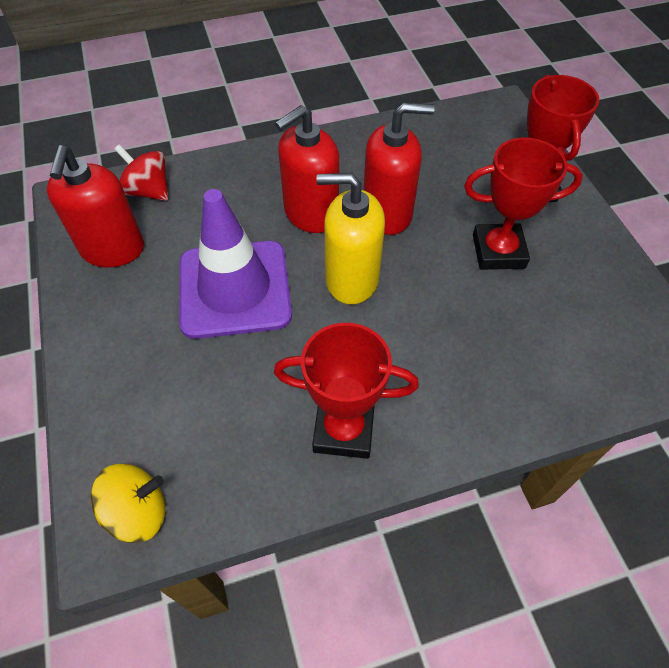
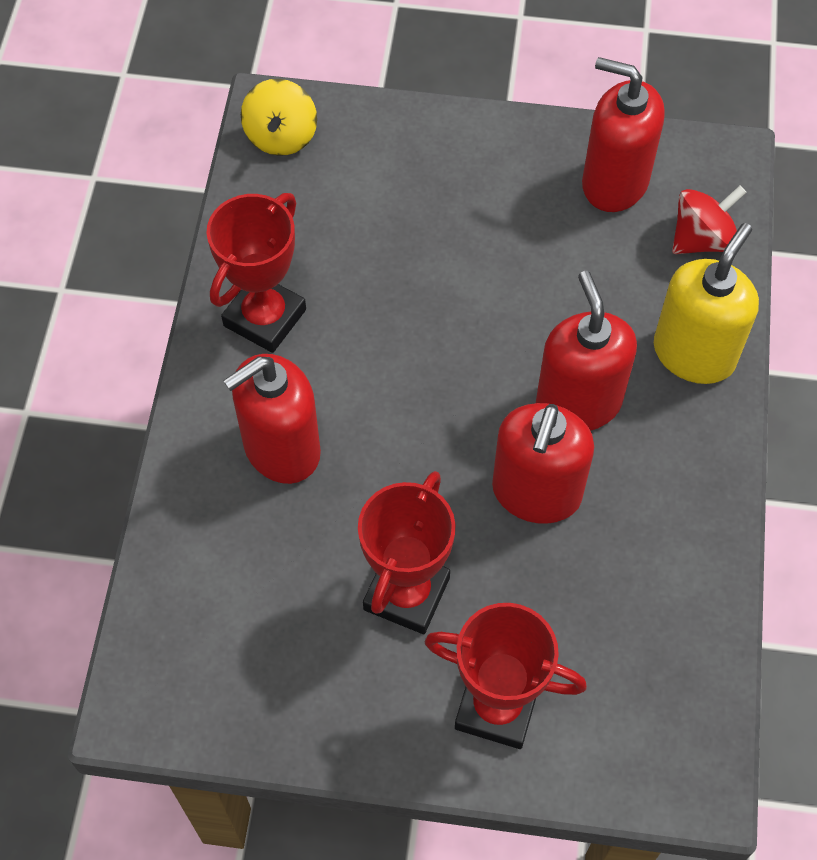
camera: 115 degrees right, 5 degrees up
(234, 289) = (494, 282): purple traffic cone -> none
(351, 279) = (448, 404): yellow soap dispenser -> yellow soap dispenser (694, 353)
(449, 364) = (281, 449): none -> red soap dispenser

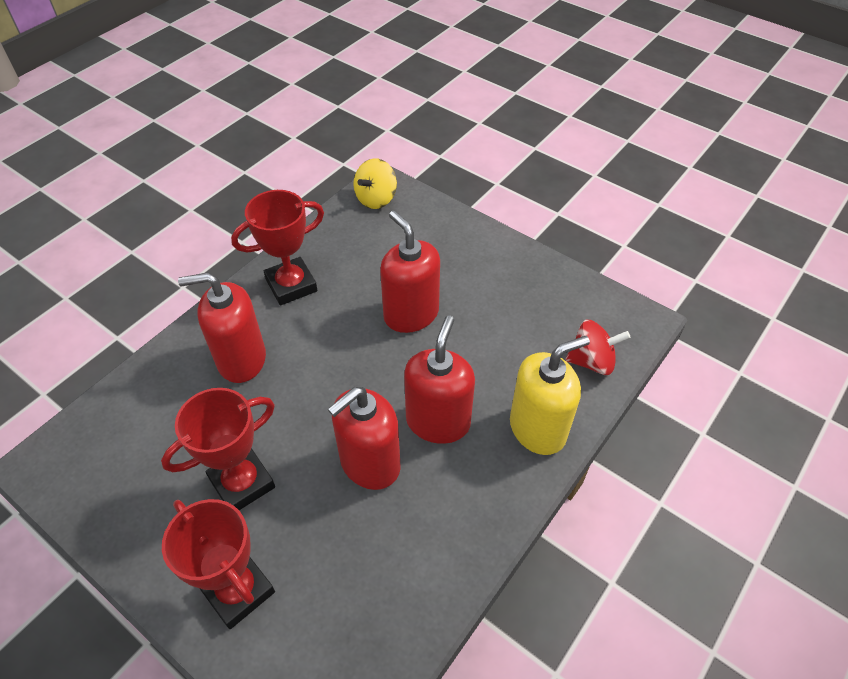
camera: 30 degrees right, 10 degrees down
(614, 182) = (556, 303): red soap dispenser -> red soap dispenser (411, 314)

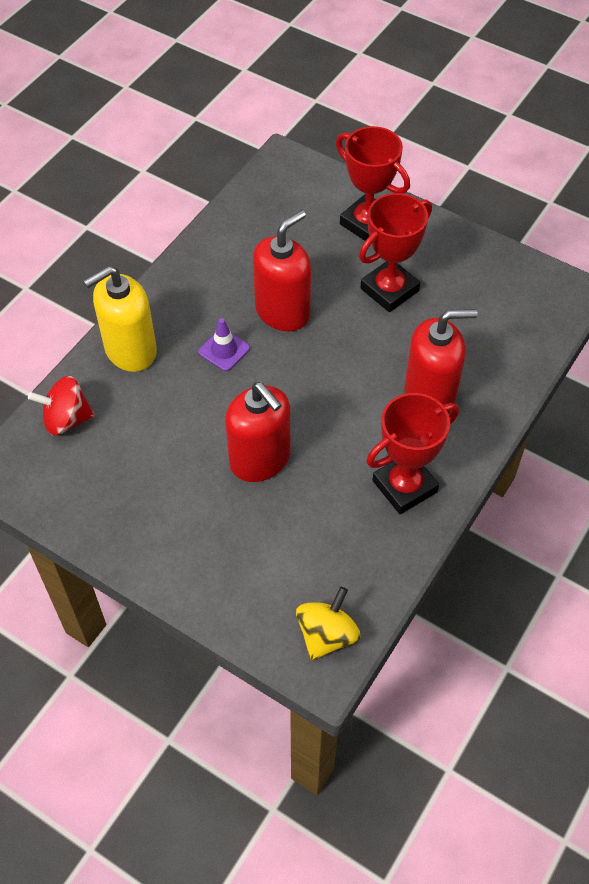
camera: 175 degrees right, 5 degrees up
(438, 421) = (224, 350): red soap dispenser -> purple traffic cone

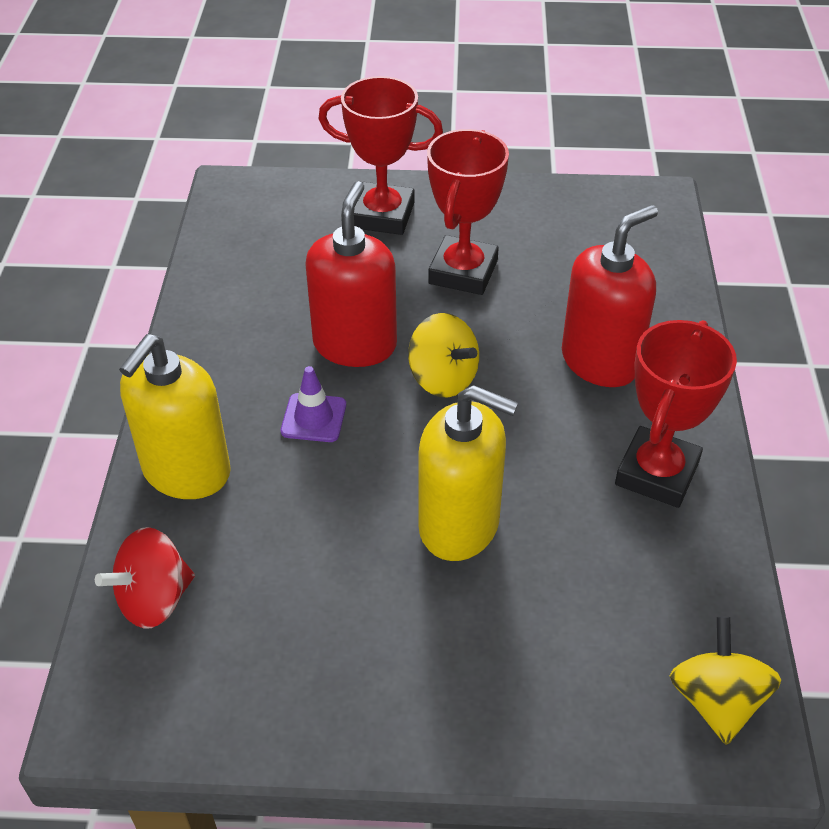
camera: 30 degrees left, 10 degrees down
(260, 459) = (459, 525): red soap dispenser -> yellow soap dispenser
(320, 360) = (443, 379): none -> yellow spinning top

